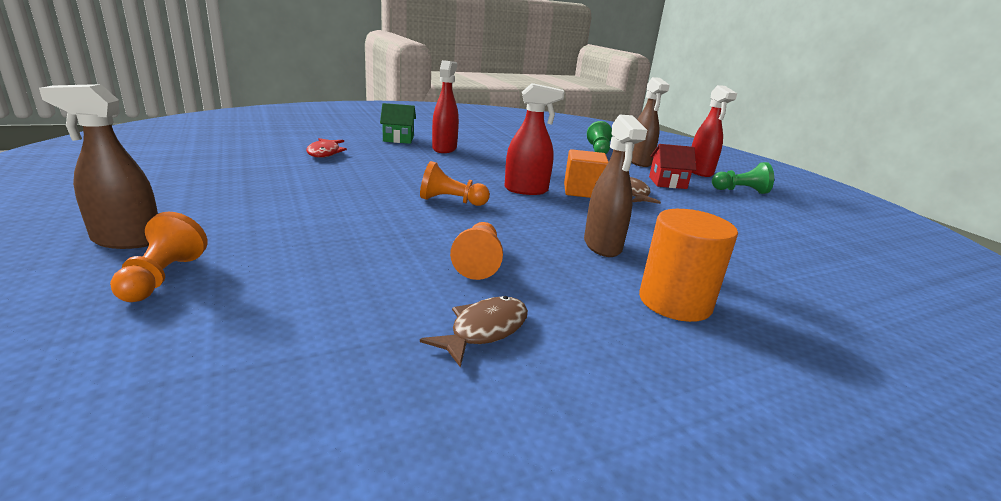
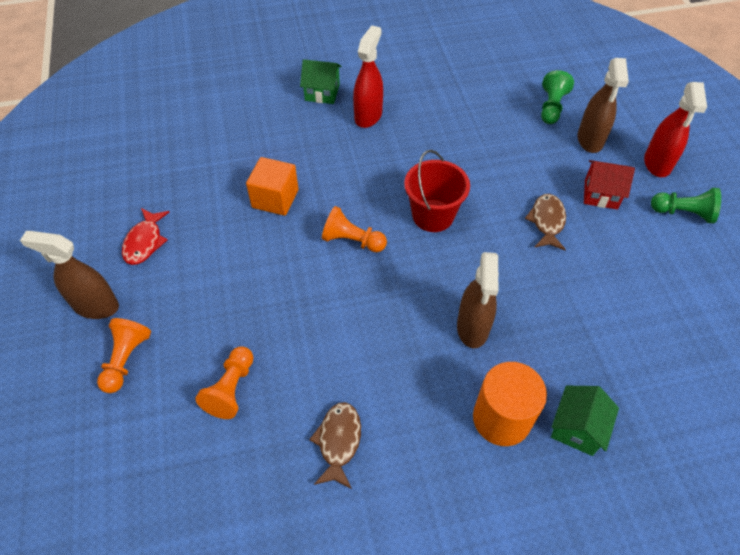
camera: 15 degrees right, 30 degrees up
(325, 153) = (244, 135): red fish -> red fish (145, 242)
(478, 262) = (354, 350): orange pawn -> orange pawn (231, 389)
(484, 330) = (338, 441): brown fish -> brown fish turned 45 degrees counterclockwise
(526, 190) = (433, 215): red spray bottle -> red bucket
(582, 191) = (492, 217): orange cube -> orange cube (275, 199)
(761, 305) = (577, 428): none -> green house

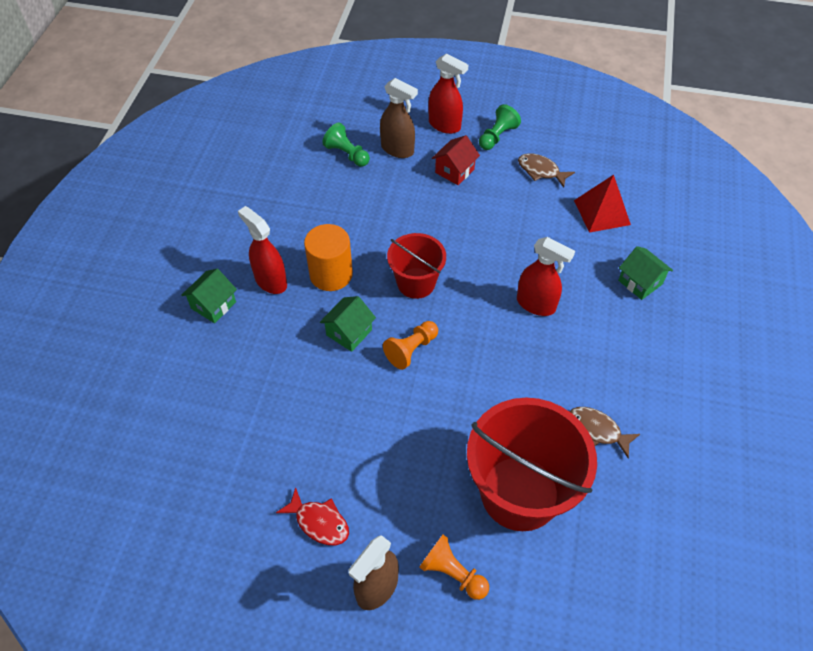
camera: 65 degrees left, 0 degrees up
(231, 389) = (519, 493): orange pawn -> red bucket
(275, 199) = (329, 392): orange cube -> none
(345, 188) = (349, 332): none -> green house
(472, 328) = (536, 304): brown spray bottle -> red spray bottle
(501, 418) = (617, 321): orange cylinder -> orange cylinder (331, 274)
(547, 221) = (462, 214): brown fish -> brown fish (541, 171)
(656, 353) = (602, 212): none -> red pyramid

